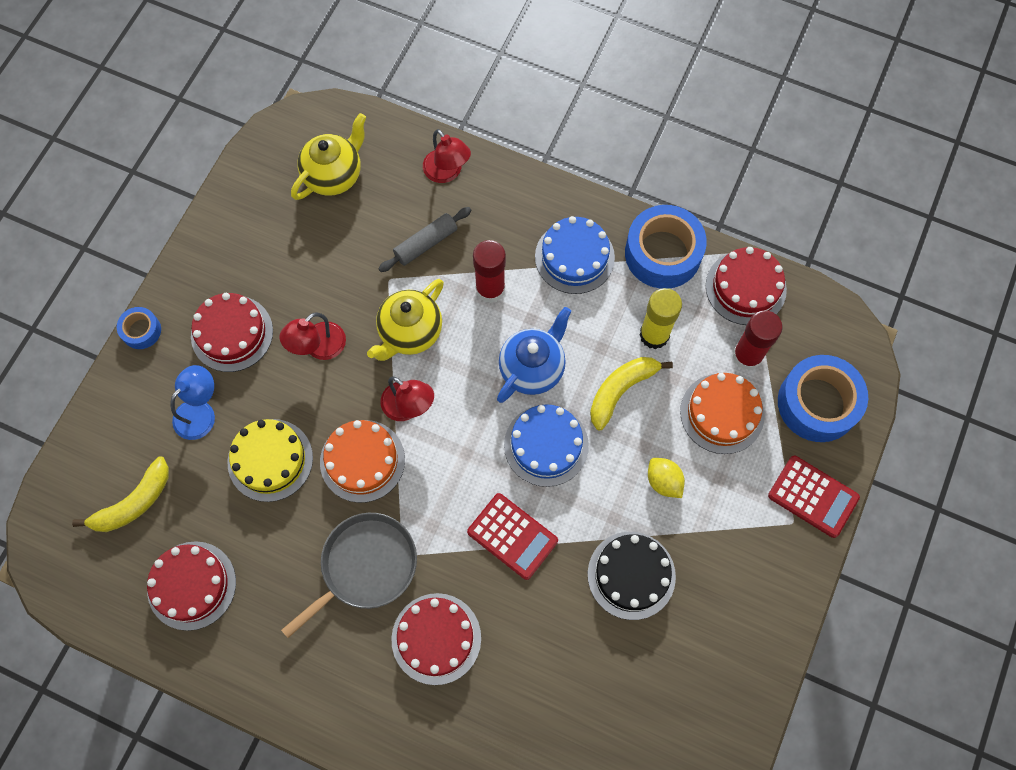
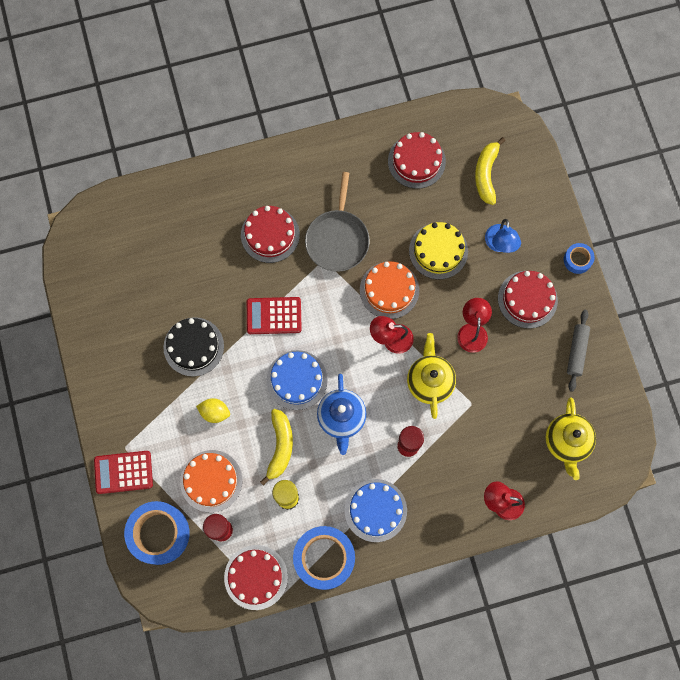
camera: 140 degrees right, 5 degrees up
(425, 243) = (471, 444): grey rolling pin -> grey rolling pin (577, 352)

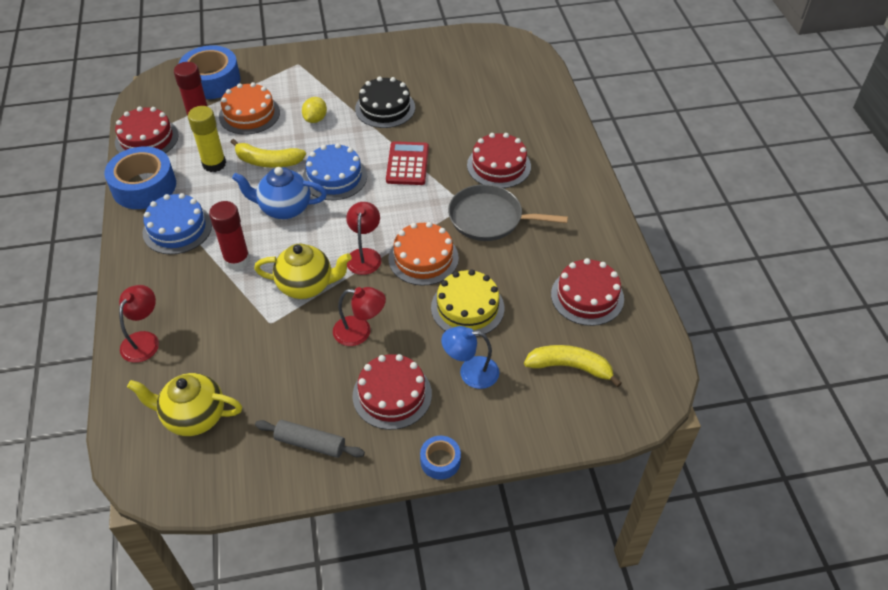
camera: 95 degrees right, 25 degrees down
(123, 472) = (275, 62): red calculator -> none

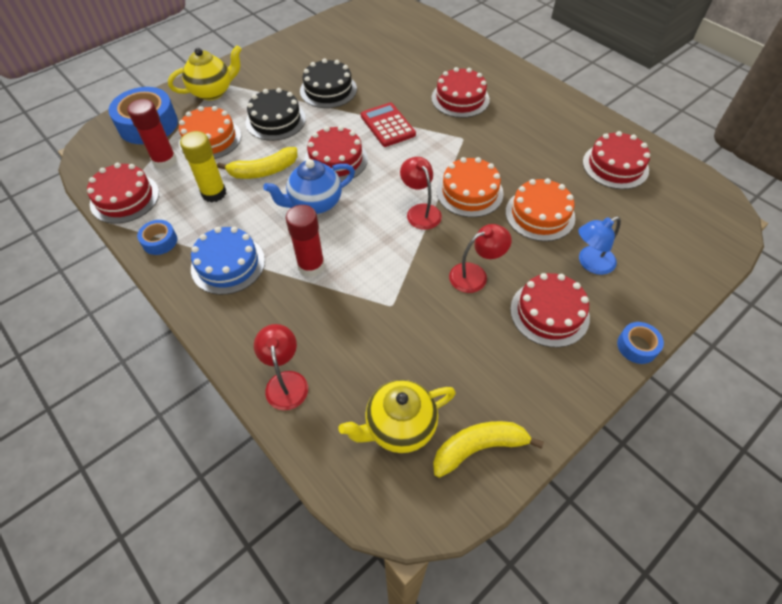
camera: 30 degrees left, 5 degrees up
(144, 186) = (160, 241): blue tape -> blue tape, size x0.50
(306, 285) = (394, 258): yellow teapot -> yellow teapot (212, 92)
(310, 443) = (523, 391): grey rolling pin -> none
(315, 119) = (275, 120): yellow lemon -> black cake
(334, 177) = (336, 160): blue cake -> red cake
(467, 307) = (540, 214): yellow cake -> orange cake
(489, 218) = (491, 140): grey pan -> none
(570, 367) = (655, 223): yellow banana -> yellow banana (478, 448)

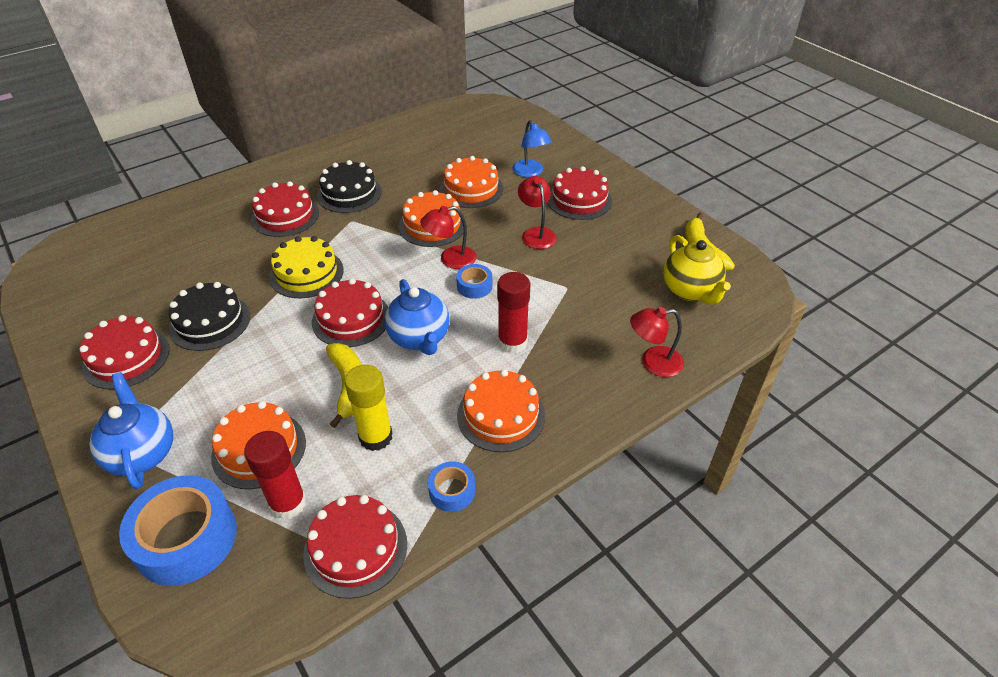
camera: 85 degrees left, 10 degrees down
(212, 92) = (142, 454): yellow teapot -> blue teapot
(228, 264) = (501, 415): blue cake -> orange cake
(275, 120) = (250, 376): black cake -> black cake (349, 193)
(387, 125) = (306, 273): red calculator -> yellow cake
(615, 166) = (422, 141): red cake -> red cake (126, 357)
(637, 346) = (610, 166): blue tape -> blue tape (474, 286)

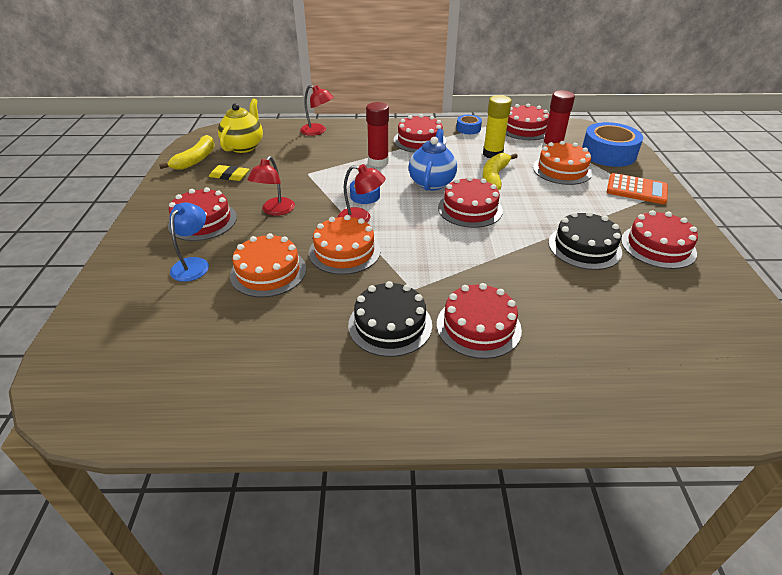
camera: 145 degrees left, 5 degrees down
(142, 454) = (636, 190): blue teapot -> orange calculator
(306, 273) = (486, 254): yellow cake -> none
(501, 415) = (419, 140): orange cake -> red cake
(635, 248) = (229, 176): none -> yellow eraser

